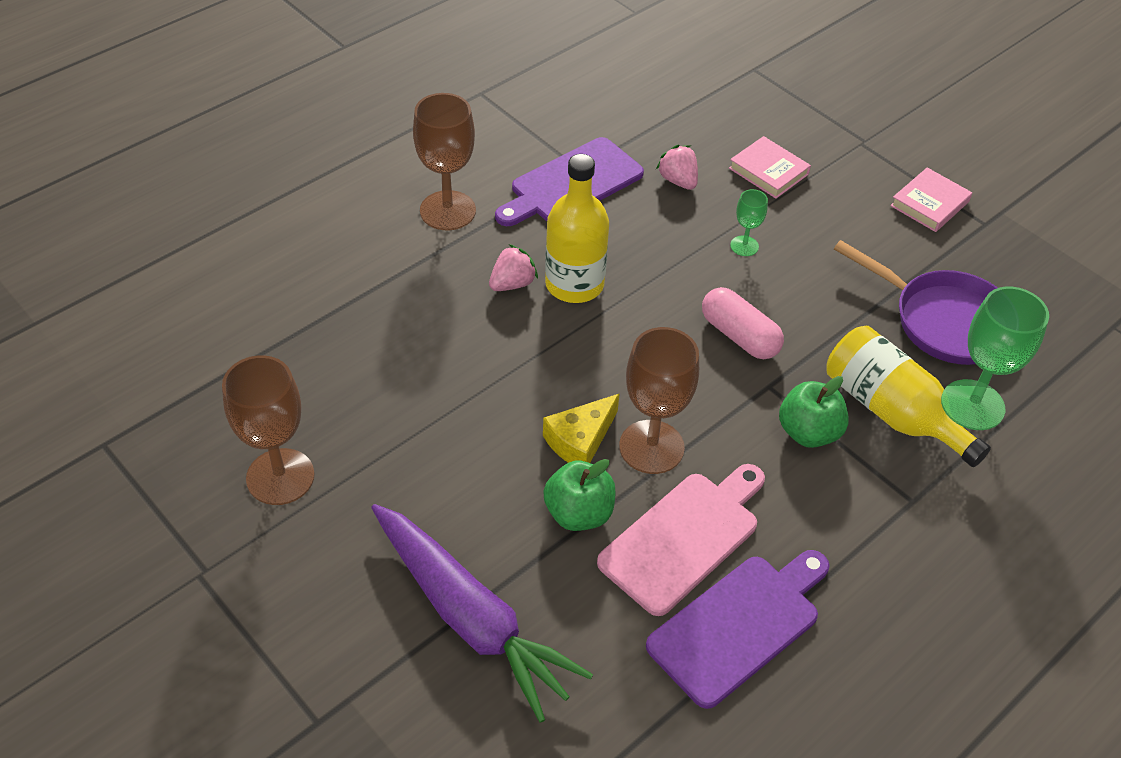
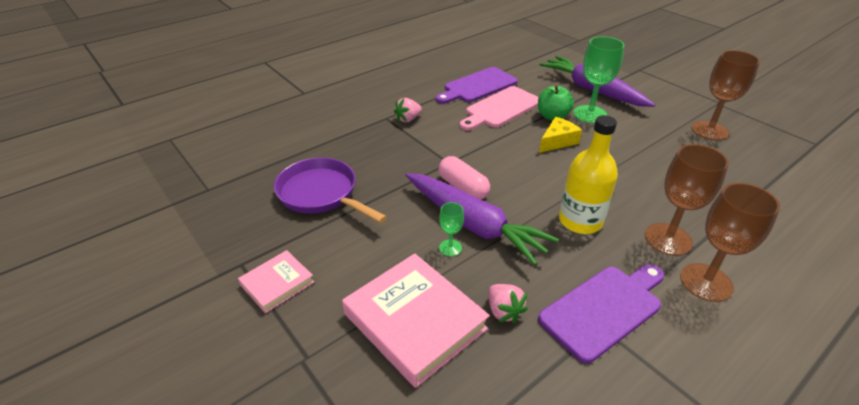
camera: 175 degrees left, 10 degrees down
(512, 284) = (626, 222): pink strawberry -> pink strawberry (408, 119)
(651, 447) = (518, 138): brown goblet -> brown goblet (668, 239)
(718, 277) = (473, 224): none -> purple carrot
(768, 171) = (414, 321): pink book -> pink book, size x1.86
(808, 432) = (431, 142): green apple -> none
(891, 411) = (380, 150): yellow bottle -> none
(972, 405) = (331, 152): green goblet -> green goblet (590, 114)

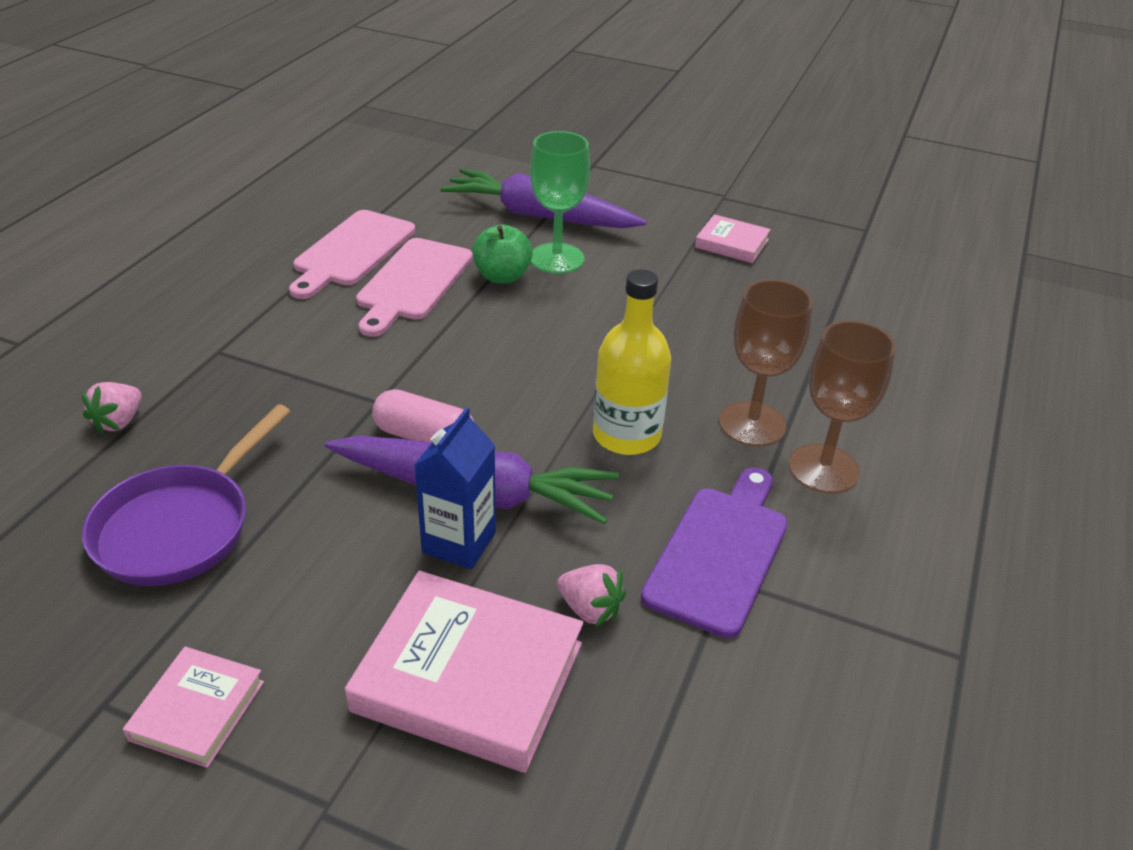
camera: 30 degrees left, 0 degrees up
(321, 194) = (180, 527): purple pan -> purple pan turned 75 degrees counterclockwise
(408, 119) = (261, 343): pink strawberry -> pink strawberry (119, 422)
(450, 248) = (459, 542): green goblet -> blue carton
(477, 86) = (351, 252): purple cutting board -> pink cutting board
(557, 141) = (531, 317): yellow cheese -> none
(709, 130) = (731, 243): brown goblet -> pink book

